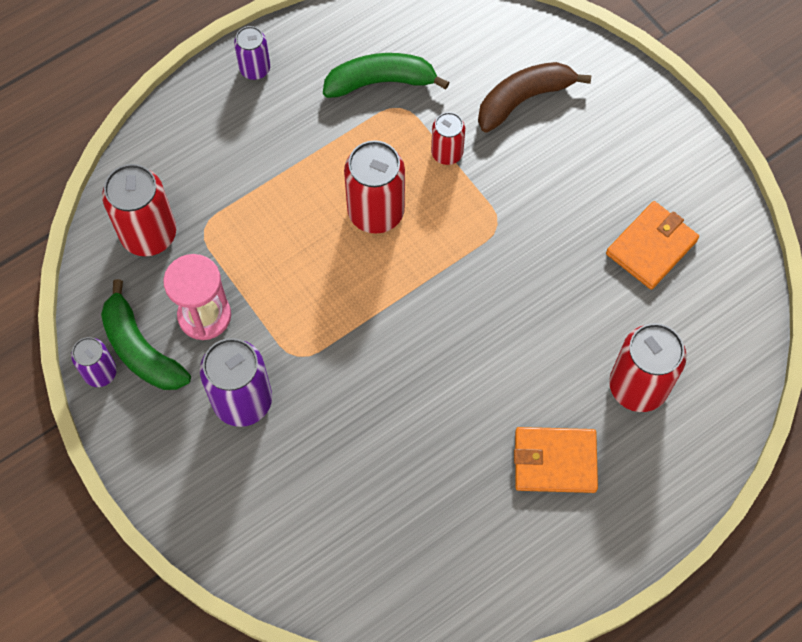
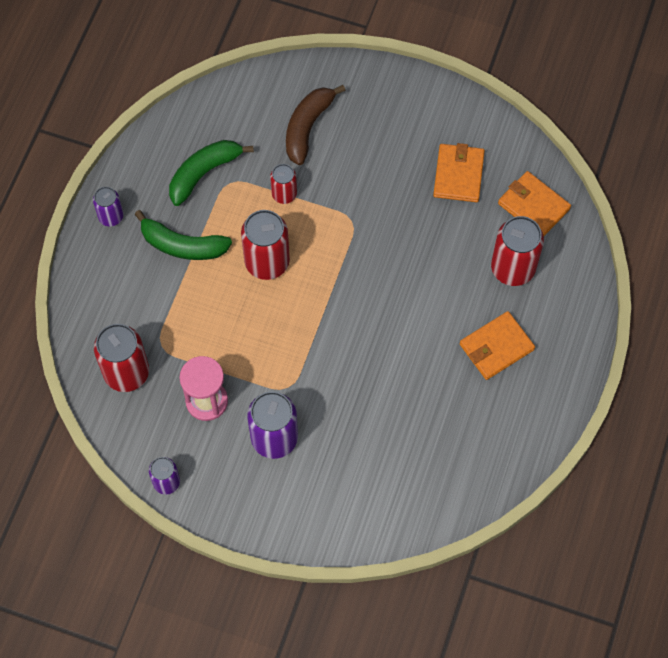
camera: 35 degrees left, 0 degrees up
(141, 349) = (181, 450): green banana -> green banana (182, 245)
(712, 333) = (533, 206): none -> orange wallet

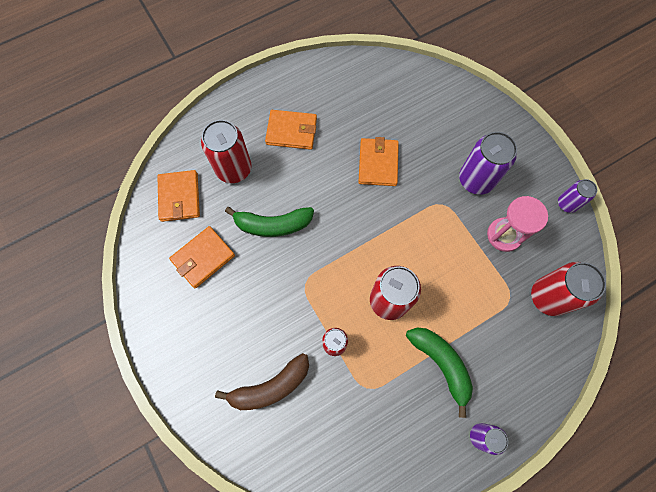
camera: 140 degrees left, 5 degrees up
(204, 173) = (380, 413): green banana -> green banana (273, 225)
(383, 380) = (378, 163): none -> orange wallet

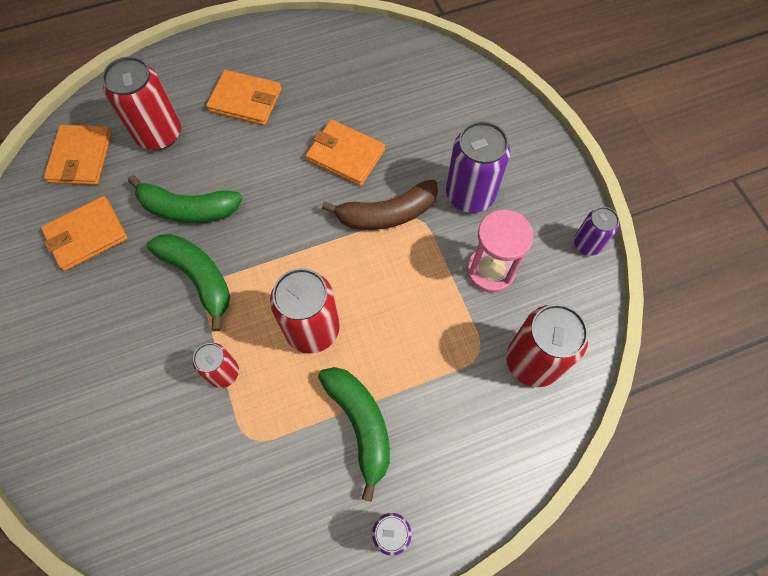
camera: 10 degrees right, 5 degrees down
(270, 386) = (123, 413): brown banana -> brown banana (387, 214)
(296, 276) = (198, 278): none -> green banana
(378, 163) = (345, 155): orange wallet -> orange wallet turned 75 degrees counterclockwise

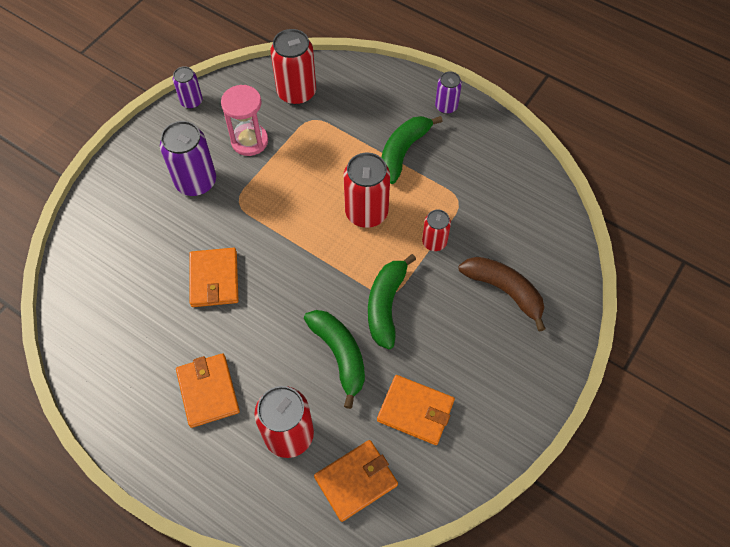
camera: 125 degrees left, 5 degrees down
(387, 214) = (248, 222): brown banana -> brown banana (504, 291)

